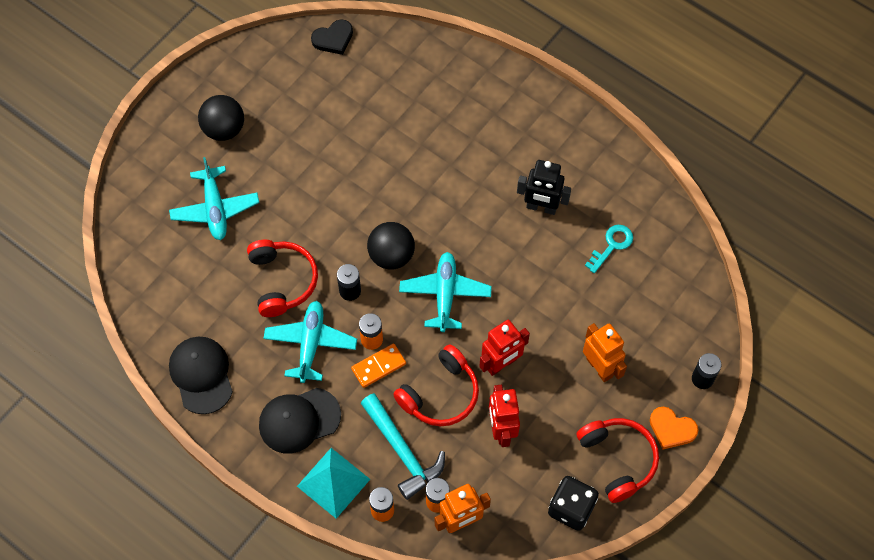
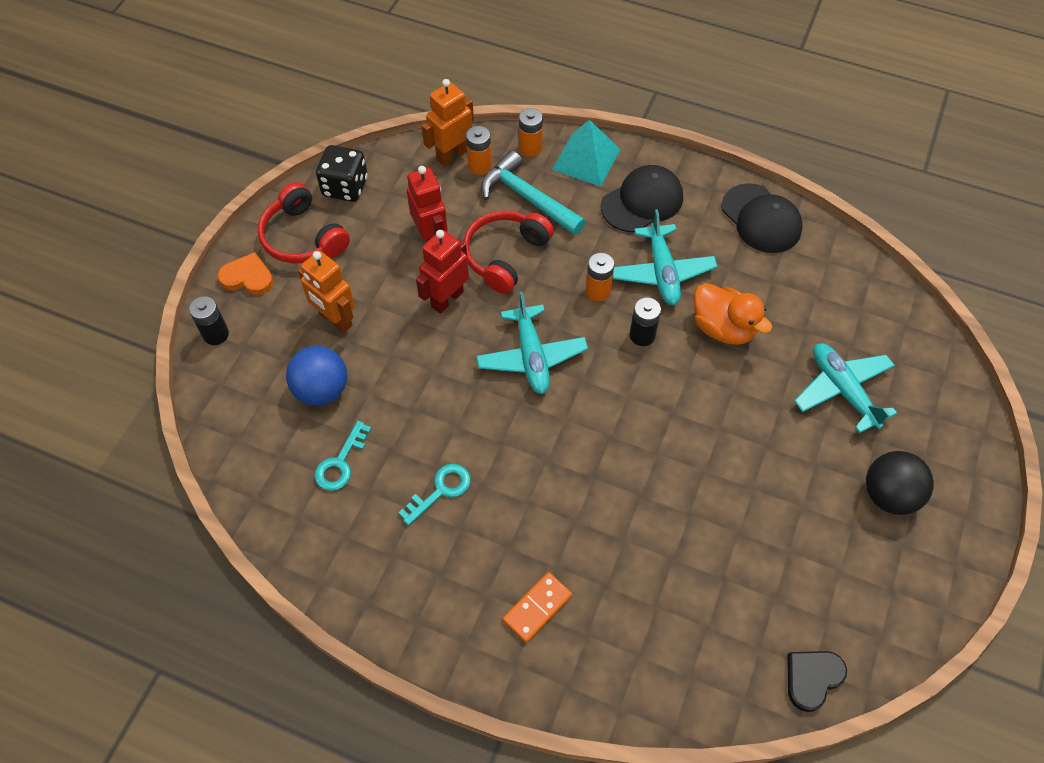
camera: 165 degrees right, 5 degrees down
(282, 281) = (723, 328): red headphones -> orange duck
(378, 366) = (580, 267): orange domino -> orange domino (537, 608)
(391, 256) = (609, 385): black ball -> none
(541, 207) = (441, 490): black robot -> turquoise key
(619, 307) = (322, 390): none -> blue ball

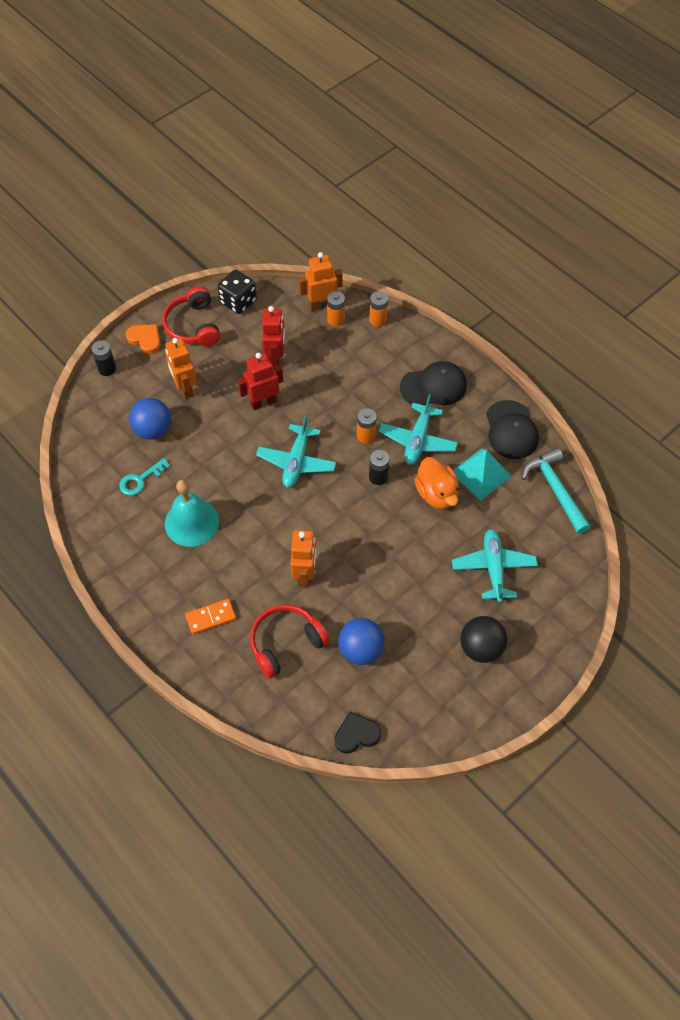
camera: 25 degrees right, 0 degrees up
(441, 490) = (191, 522): turquoise key -> turquoise bell
(505, 256) = (317, 388): red headphones -> red headphones (285, 643)
(528, 198) = (356, 354): turquoise hammer -> turquoise hammer (555, 490)
(586, 159) = (412, 342): turquoise pyramid -> turquoise pyramid (480, 474)
(624, 496) = (305, 574): none -> orange robot
(751, 563) = (361, 650): none -> blue ball

